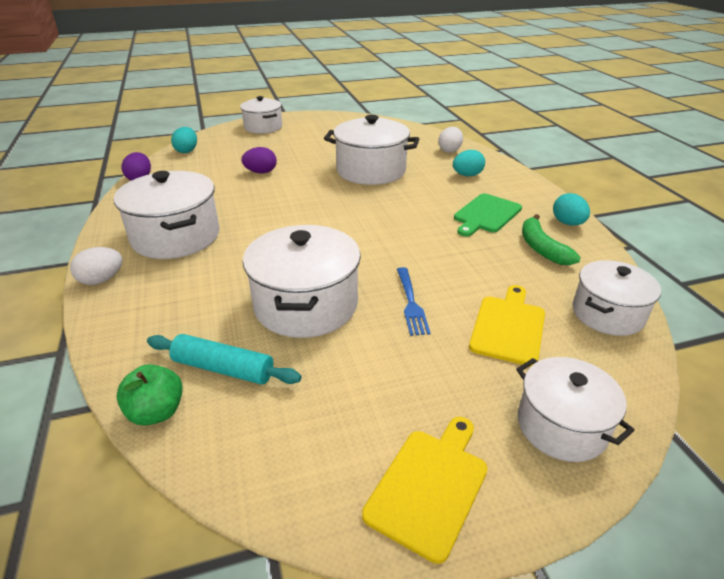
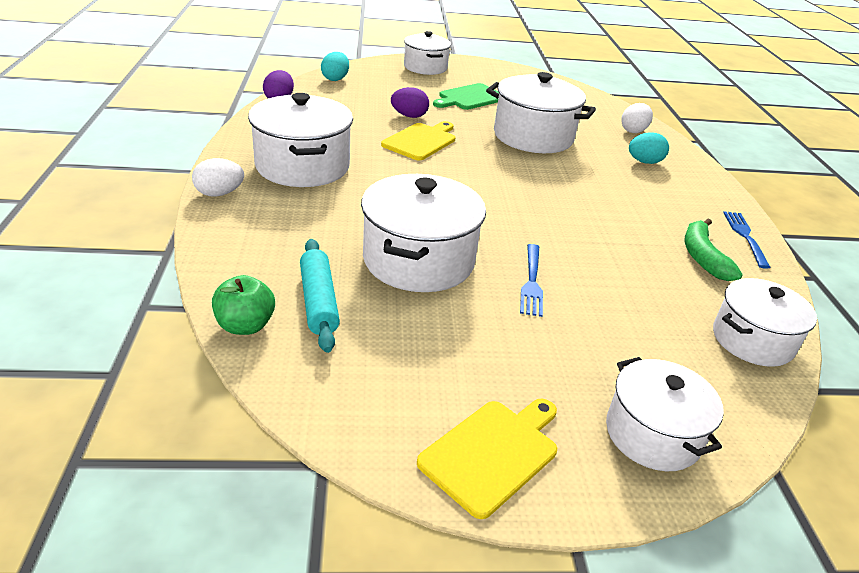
camera: 10 degrees right, 0 degrees up
(223, 369) = (318, 301): turquoise rolling pin -> turquoise rolling pin turned 45 degrees clockwise
(486, 215) = (651, 209): green cutting board -> green cutting board (470, 98)
(508, 327) = (631, 328): yellow cutting board -> yellow cutting board (421, 141)
(567, 223) = (745, 237): turquoise egg -> blue fork

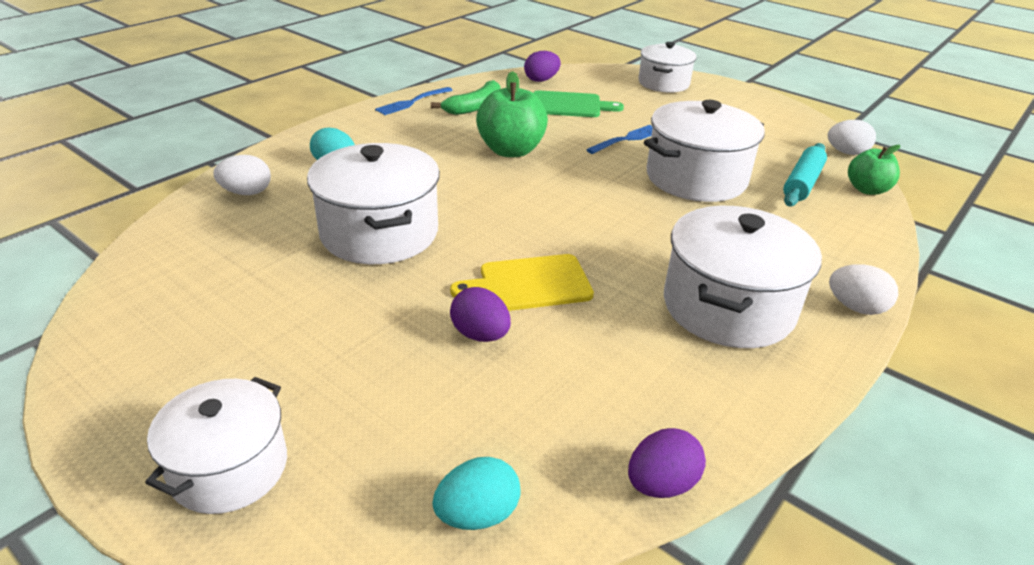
camera: 135 degrees left, 0 degrees up
(295, 391) = (846, 153): none -> white egg
(470, 98) = (320, 333): green cutting board -> green cutting board (569, 105)
(492, 453) = (753, 104): yellow cutting board -> none
(584, 221) = (511, 150): none -> green apple
(752, 340) = (541, 80): white pot -> purple egg

